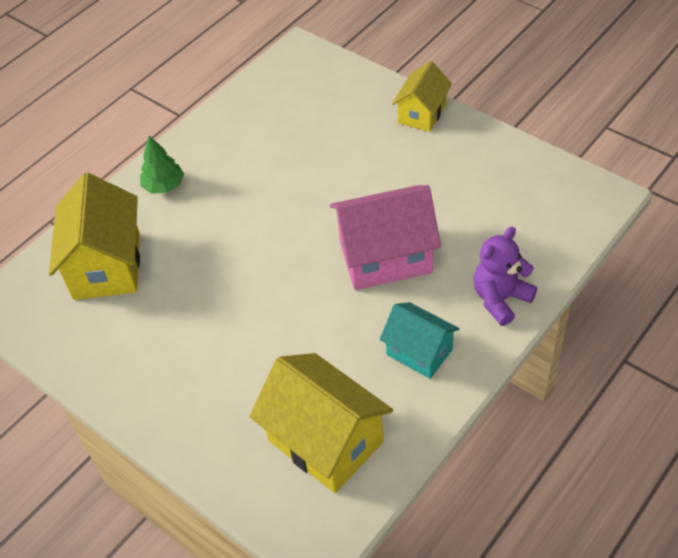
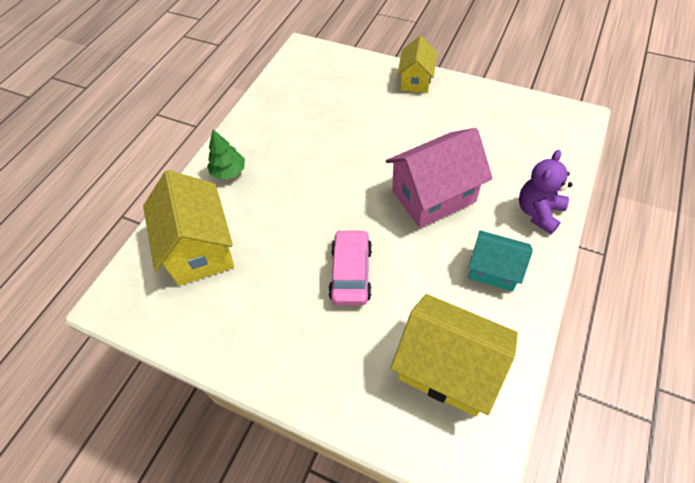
camera: 15 degrees left, 5 degrees up
(259, 323) = (351, 273): none -> pink car

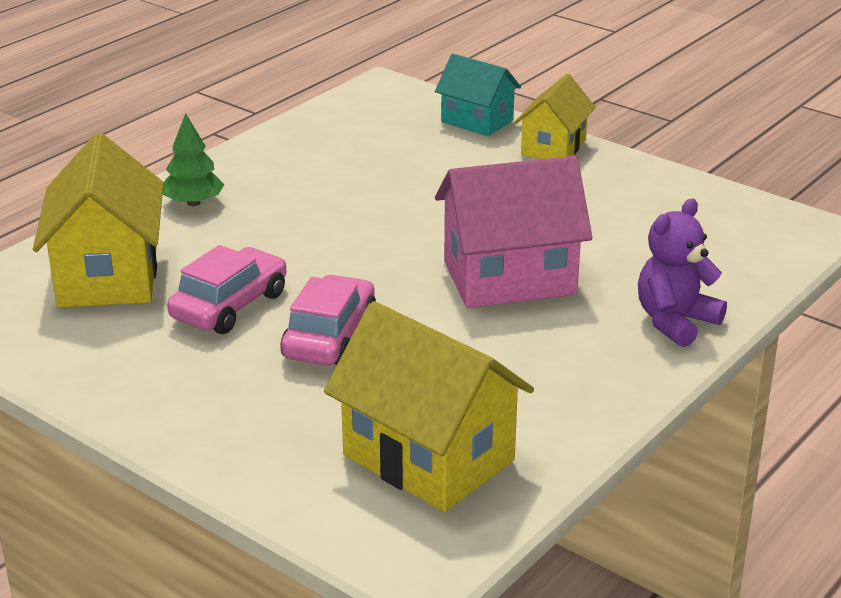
camera: 10 degrees right, 25 degrees down
(282, 259) = (229, 306): none -> pink car
(494, 270) = (562, 371): turquoise house -> turquoise house (477, 121)

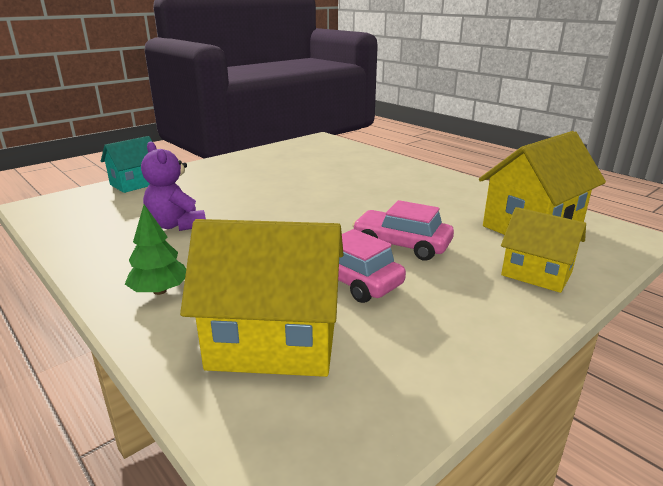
camera: 80 degrees left, 5 degrees down
(509, 278) = (342, 193): pink house -> none
(553, 147) = (194, 170): yellow house -> yellow house (536, 274)
(675, 322) = (396, 166): purple teddy bear -> purple teddy bear (176, 225)

